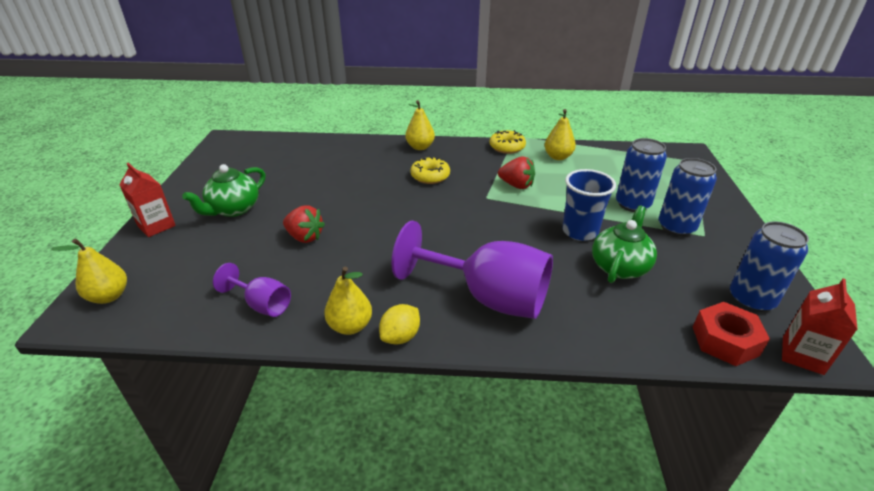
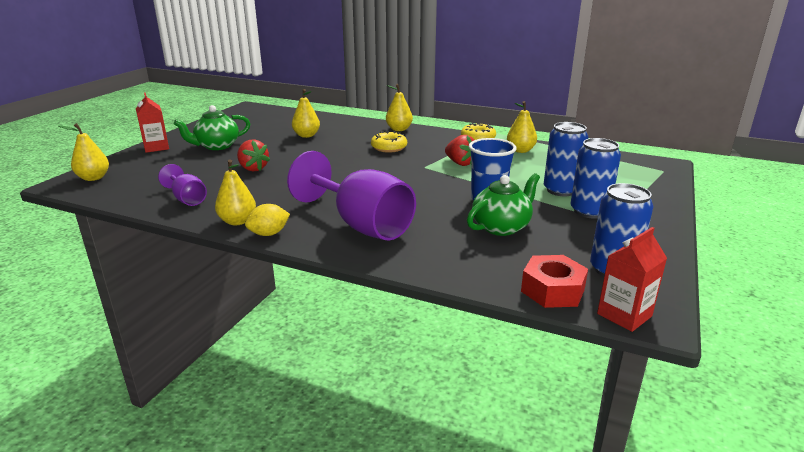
camera: 20 degrees right, 10 degrees down
(328, 173) = (306, 135): none -> yellow pear

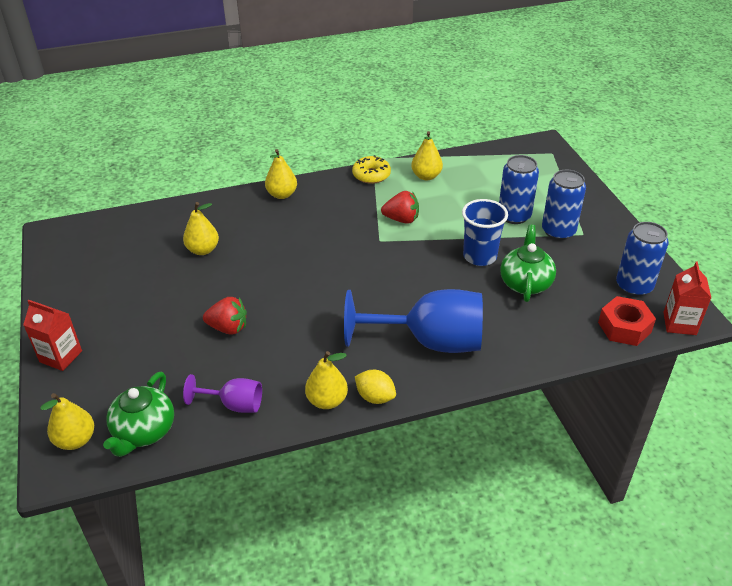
camera: 40 degrees left, 15 degrees up
(217, 146) = (131, 316): green teapot -> green teapot (144, 431)
(269, 234) = (375, 397): yellow lemon -> yellow lemon turned 75 degrees counterclockwise
(361, 225) = (429, 342): purple goblet -> blue goblet
(389, 148) = (312, 228): yellow donut -> none

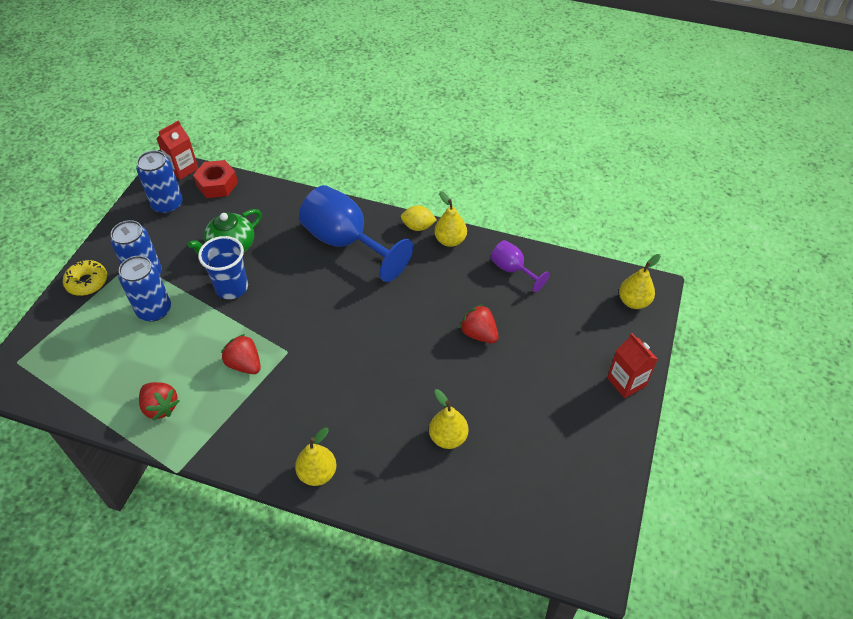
camera: 145 degrees left, 10 degrees up
(144, 431) = (583, 283): green teapot -> none
(371, 175) = (206, 445): yellow donut -> yellow donut (87, 282)
(375, 397) = (418, 227): yellow lemon -> yellow lemon turned 60 degrees counterclockwise
(426, 176) = (160, 407): yellow pear -> red strawberry

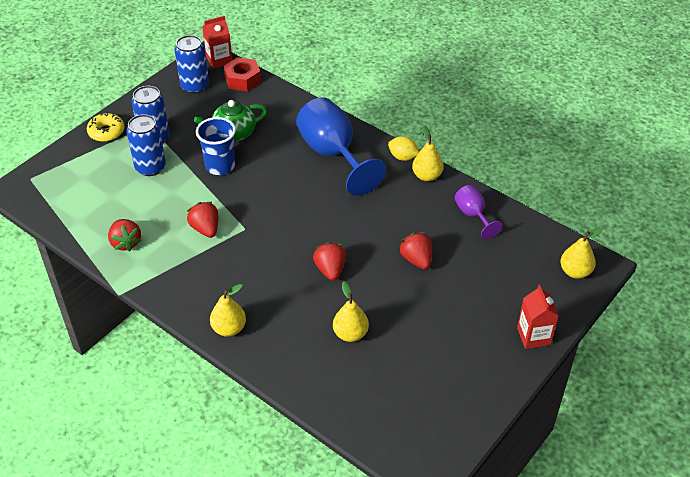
camera: 20 degrees right, 5 degrees down
(397, 371) = (330, 270): none -> red strawberry

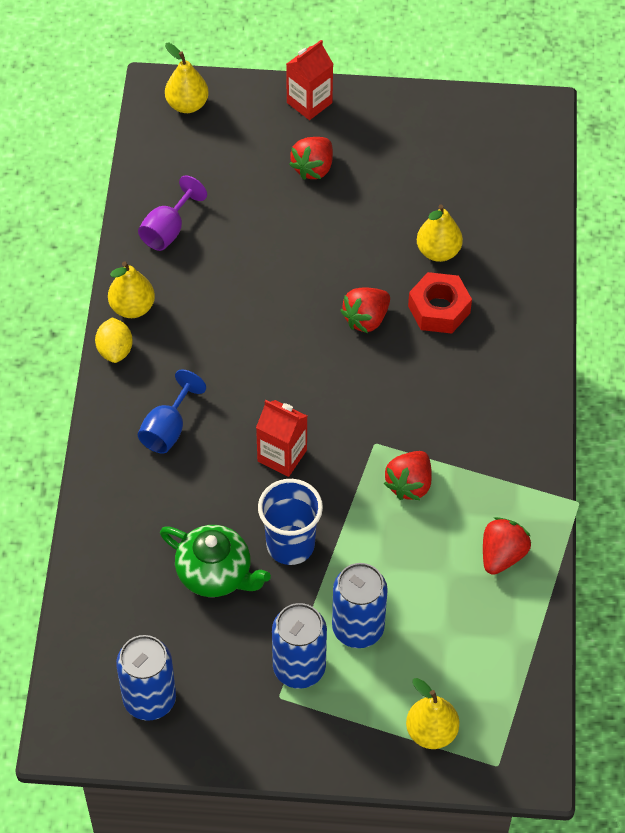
camera: 125 degrees left, 10 degrees up
(106, 132) = (335, 742): yellow donut -> none
(219, 60) = (62, 711): red carton -> red carton (282, 455)
(229, 328) = (527, 362): yellow pear -> yellow pear (431, 732)
(243, 79) = (87, 643): red nut -> red nut (439, 309)
(333, 154) = (168, 429): blue goblet -> blue goblet, size x0.50
(416, 259) = (284, 248): red strawberry -> red strawberry (313, 168)

